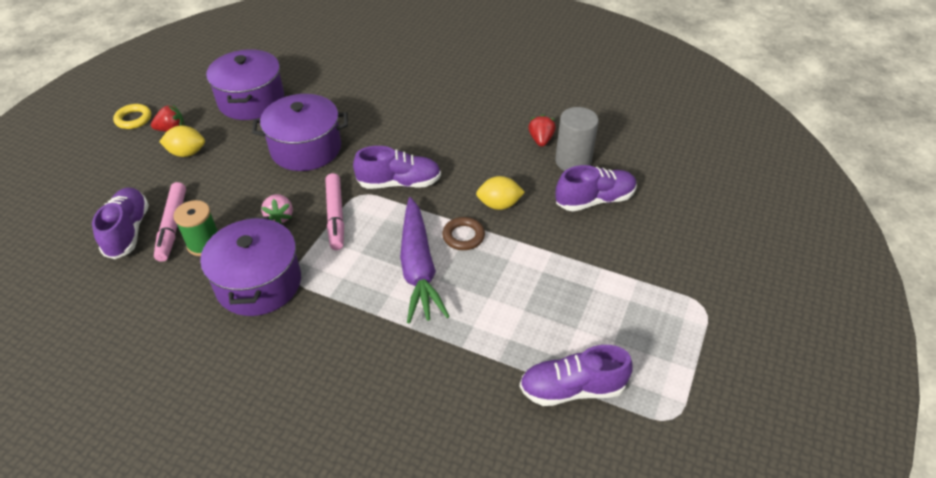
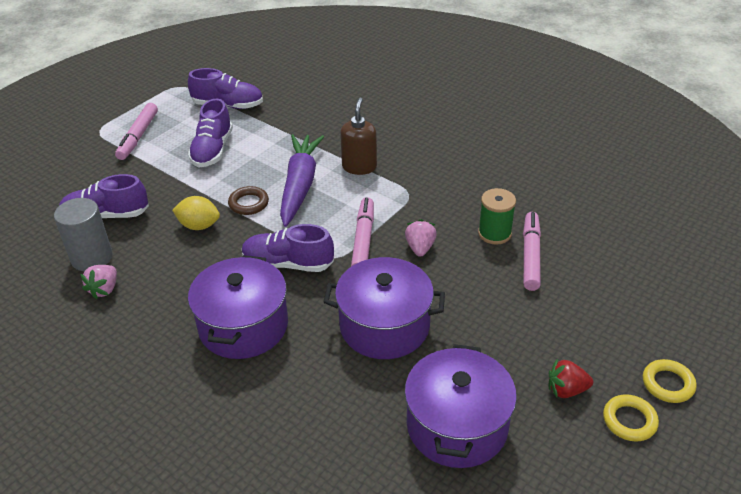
camera: 165 degrees left, 5 degrees down
(95, 143) = (668, 384): none -> yellow ring
(128, 231) = (576, 257): purple shoe -> purple shoe (212, 150)
(187, 153) = (535, 346): yellow lemon -> none
(259, 283) = (440, 194): purple pot -> purple pot (243, 326)
(357, 306) = (359, 167): none -> brown soap dispenser
(541, 140) = (104, 289): red strawberry -> pink strawberry
(648, 306) = (138, 136): none -> pink marker

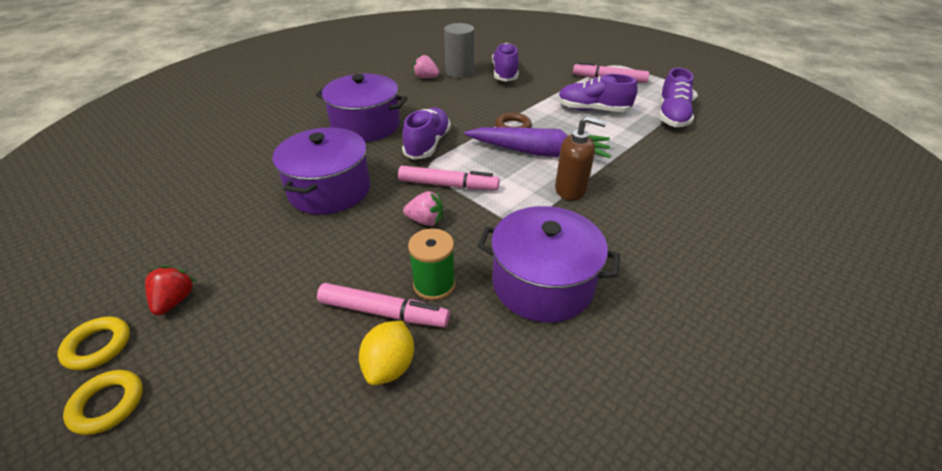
camera: 95 degrees right, 0 degrees up
(199, 226) = (486, 106): yellow lemon -> yellow lemon (390, 366)
(457, 425) = (197, 219): purple pot -> purple pot (542, 283)

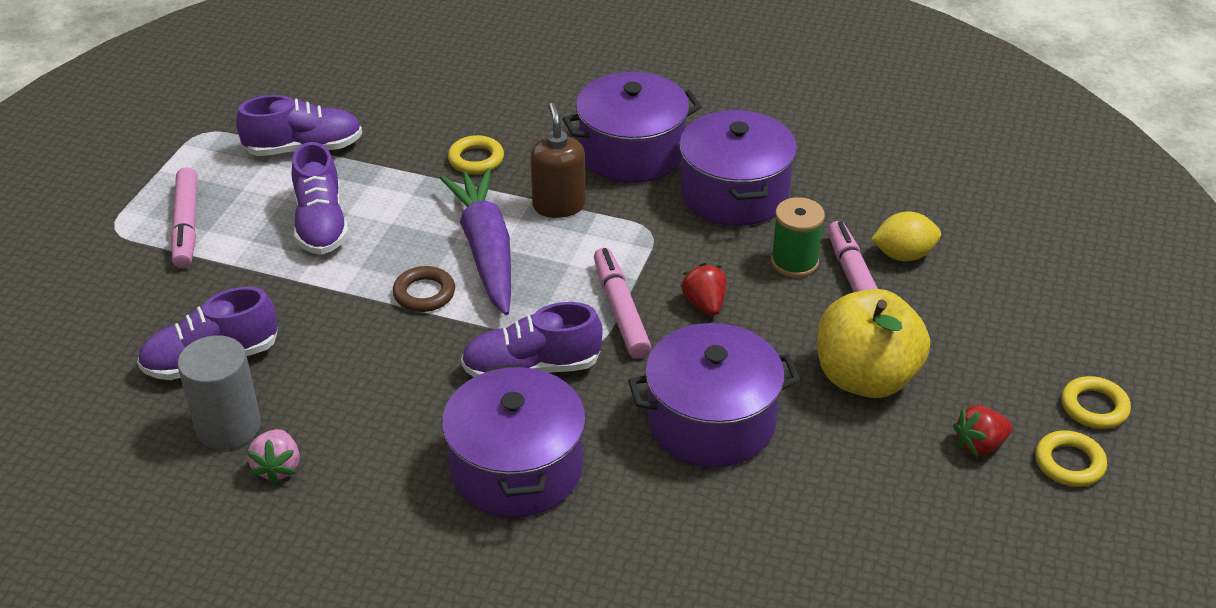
camera: 115 degrees left, 0 degrees up
(290, 270) = (865, 378): none -> yellow apple
(426, 221) = (704, 304): pink strawberry -> red strawberry
(625, 243) = (632, 152): none -> purple pot
(640, 169) = (476, 159): none -> yellow ring

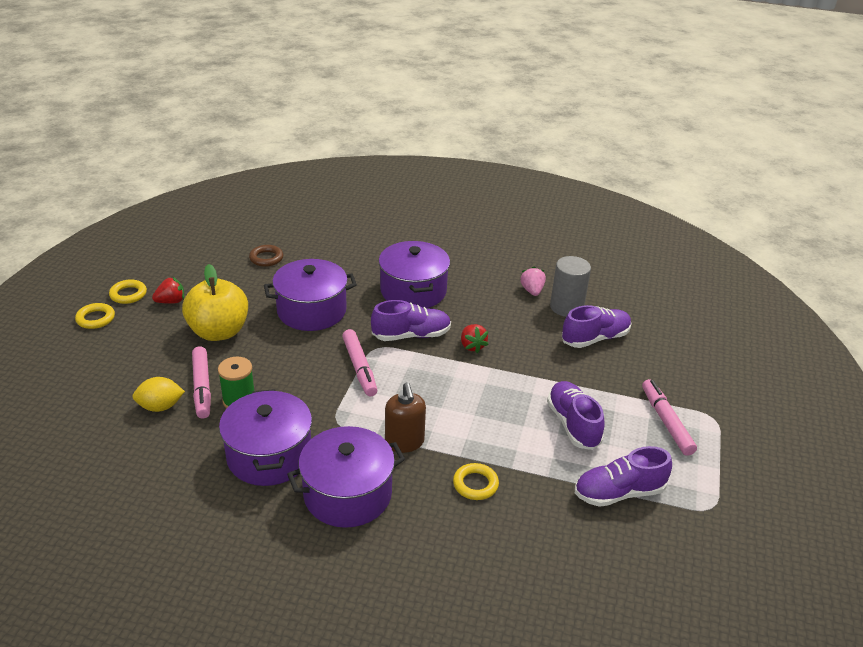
camera: 175 degrees right, 5 degrees down
(424, 293) = (485, 376): brown ring -> brown ring (266, 258)
(486, 251) = (451, 406): purple carrot -> none
(704, 304) = (305, 372): red strawberry -> red strawberry (472, 346)

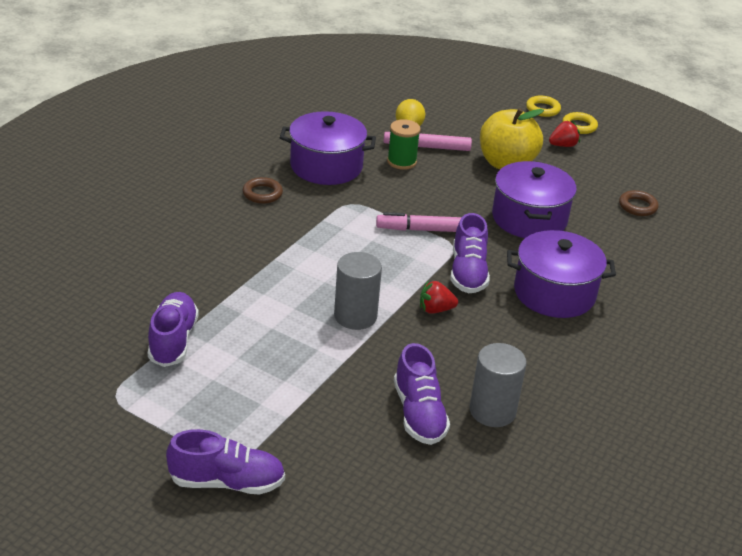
camera: 105 degrees right, 0 degrees up
(171, 301) = (563, 145): red strawberry -> red strawberry turned 105 degrees counterclockwise
(347, 494) = (262, 194): purple pot -> brown ring
(404, 442) = (307, 233): brown soap dispenser -> none
(475, 484) = (235, 259): yellow ring -> none
(509, 387) = (355, 316): none -> grey cylinder
(532, 291) = (536, 391): pink strawberry -> none
(573, 424) = (279, 343): purple shoe -> purple shoe (227, 482)
(666, 422) = (248, 415): pink marker -> none

